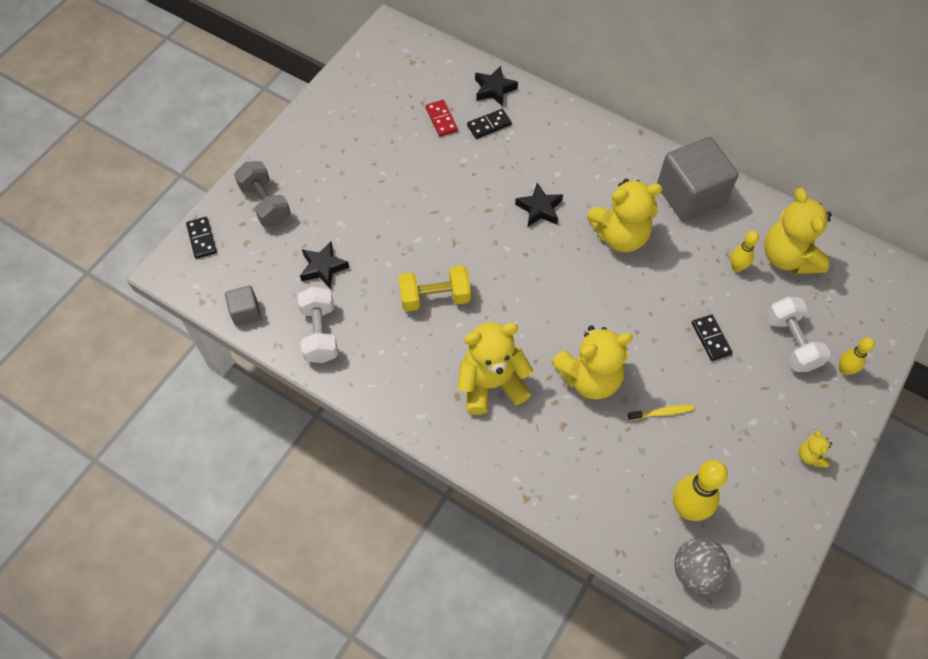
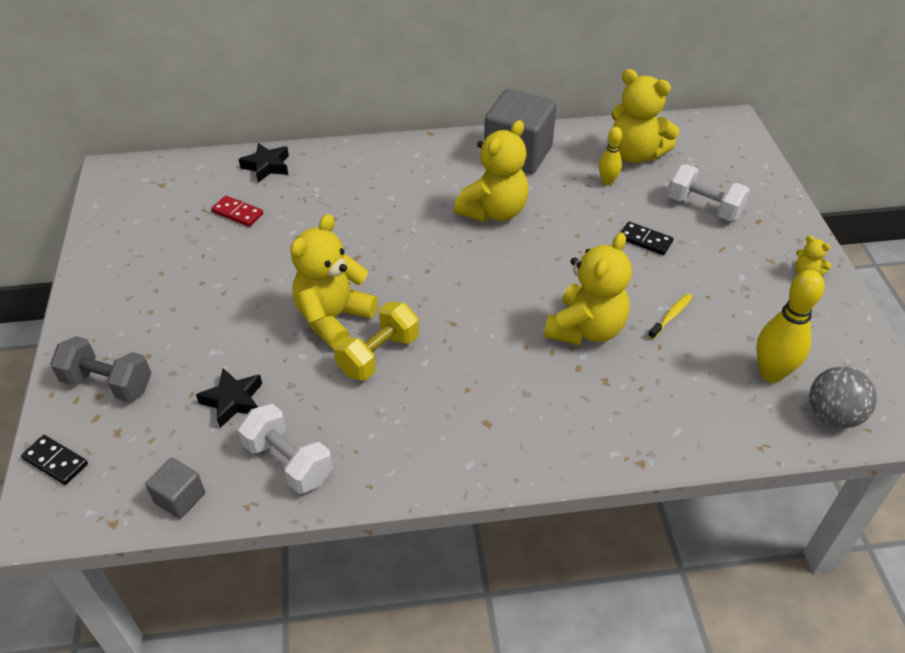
camera: 40 degrees left, 15 degrees down
(489, 125) = (289, 194): black domino -> none
(491, 384) = (507, 391): yellow teddy bear -> yellow teddy bear (333, 318)
(539, 209) = (403, 230): black star -> none
(844, 370) = (758, 202): yellow bowling pin -> none

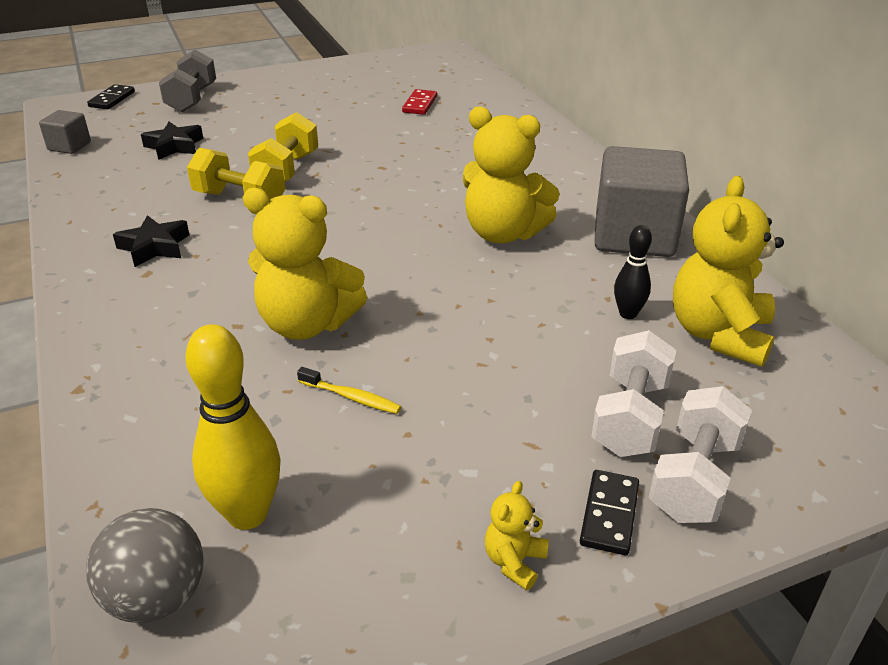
camera: 75 degrees right, 10 degrees down
(267, 166) = (498, 104): black star -> black star (154, 247)
(288, 462) = (102, 181): white dumbbell -> white dumbbell (694, 478)
(333, 318) = (287, 170): yellow teddy bear -> yellow dumbbell
(607, 181) = (628, 314): yellow bowling pin -> black bowling pin
(645, 240) = (511, 360): black domino -> black domino (609, 515)

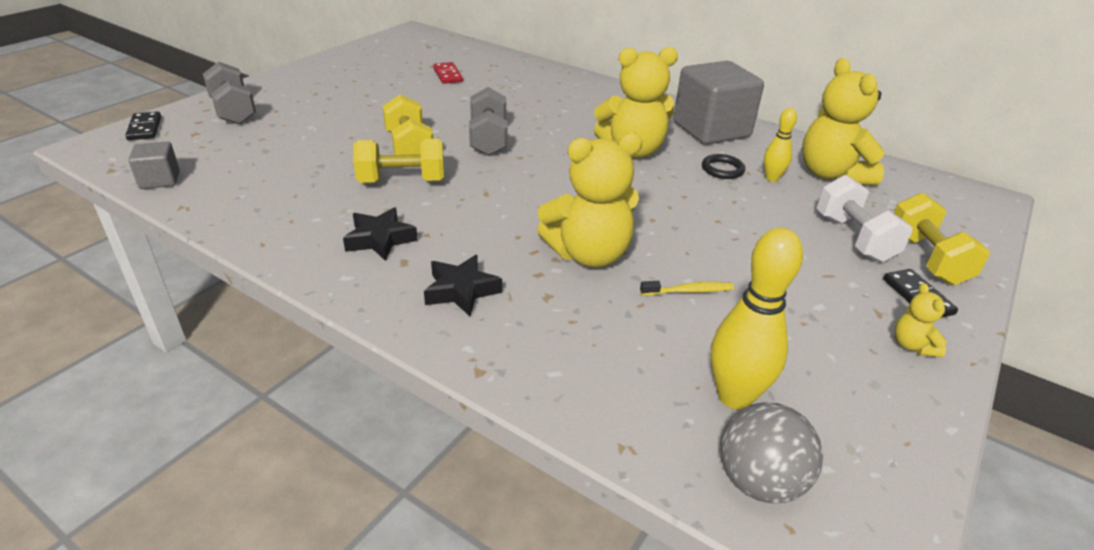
camera: 35 degrees left, 0 degrees up
(174, 146) = (275, 154): black star -> black star (461, 291)
(370, 181) = (488, 139): none -> grey dumbbell
(579, 285) = (722, 169): none -> black ring
(628, 314) = (771, 178): black bowling pin -> yellow bowling pin
(694, 478) = (926, 258): white dumbbell -> yellow dumbbell

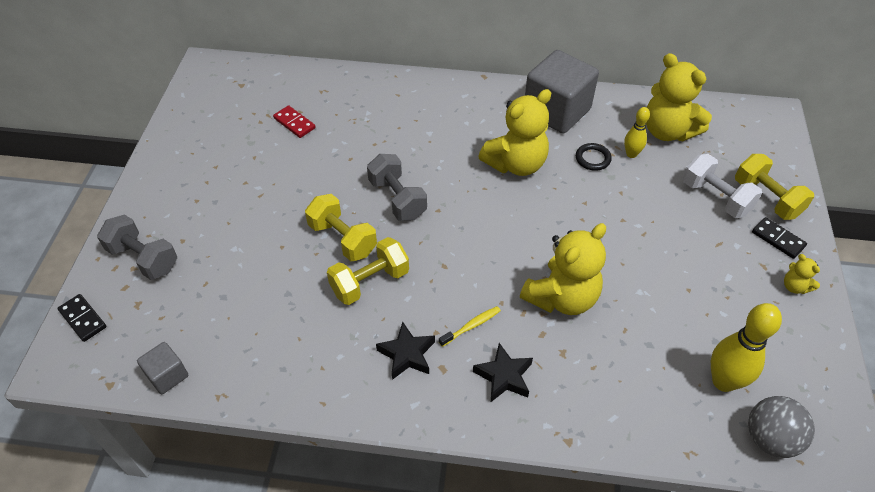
camera: 25 degrees left, 15 degrees up
(689, 291) = (646, 302): yellow toothbrush -> yellow toothbrush (471, 326)

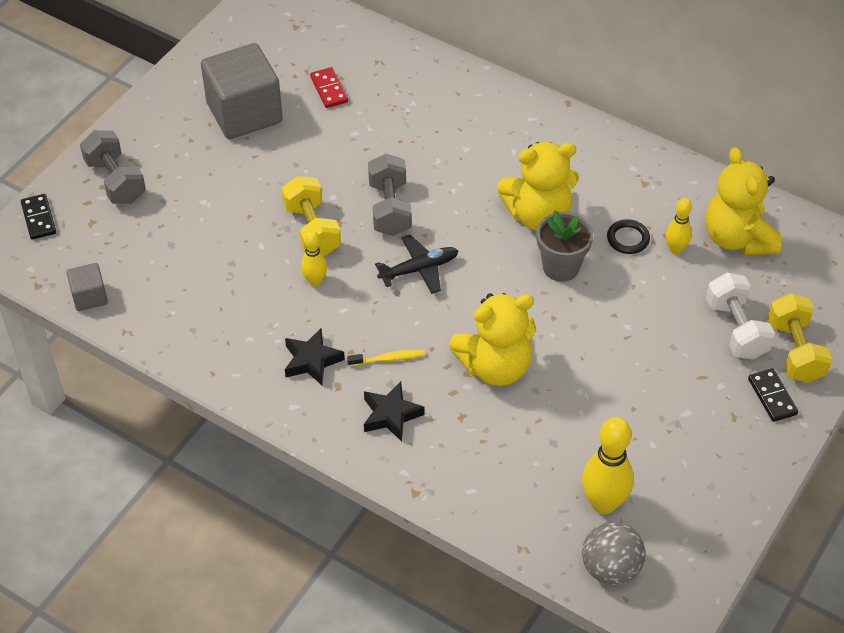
camera: 25 degrees right, 0 degrees up
(370, 282) = (315, 281): yellow dumbbell -> yellow bowling pin
(450, 240) = (419, 269): none -> black plane
(556, 111) = (624, 172): grey cube -> grey cube (244, 113)
(559, 197) = (561, 267): none -> grey flower pot
(794, 286) = (751, 448): yellow teddy bear -> none

